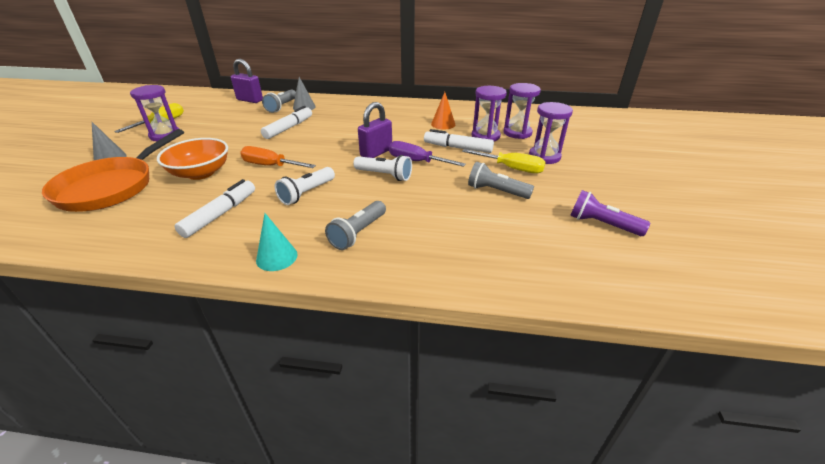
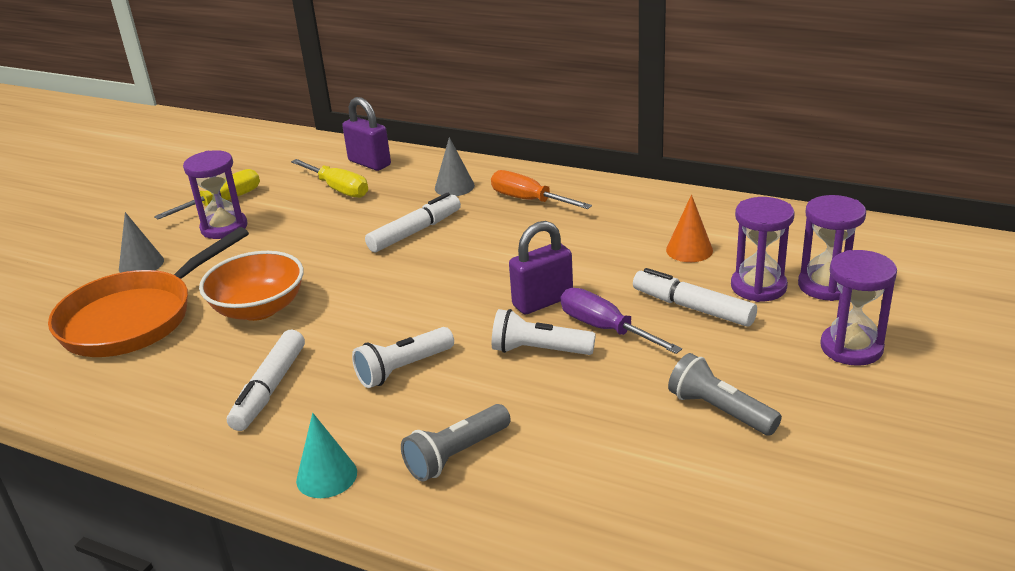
camera: 20 degrees right, 5 degrees down
(221, 214) = (269, 389): white marker -> white marker turned 150 degrees clockwise
(271, 166) = (364, 308): orange screwdriver -> orange screwdriver (529, 200)
(282, 107) = (417, 183): grey flashlight -> none
(384, 175) = (539, 350): white flashlight -> white flashlight turned 150 degrees clockwise
(511, 168) = (772, 365): yellow screwdriver -> yellow screwdriver (338, 189)
(602, 224) = (882, 508): purple flashlight -> none

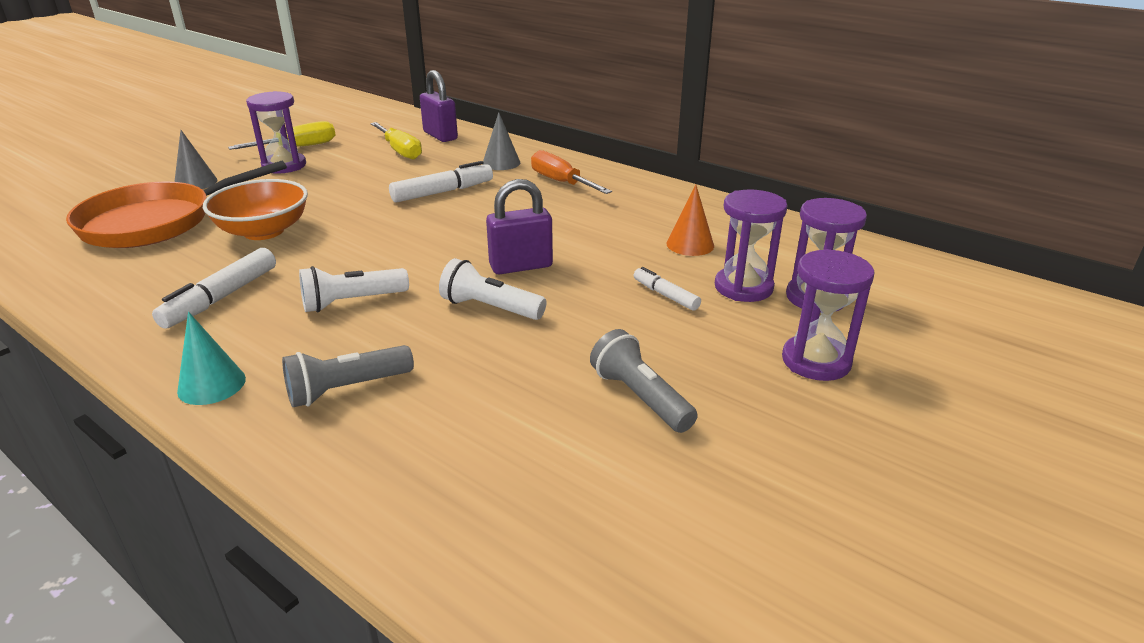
camera: 10 degrees right, 0 degrees up
(606, 329) = (567, 300): purple screwdriver -> none
(692, 307) = (665, 295): white marker -> white marker, size x0.60

